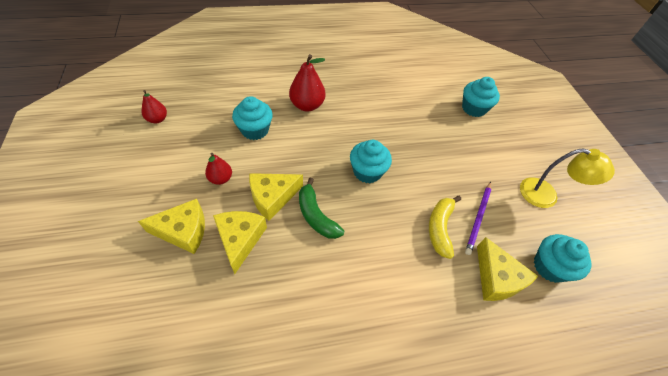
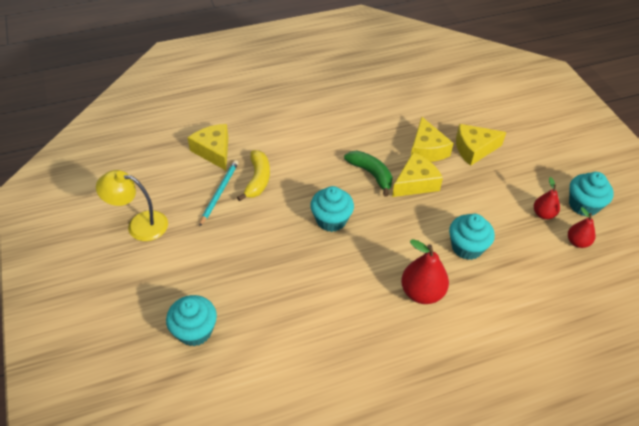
camera: 175 degrees right, 5 degrees down
(221, 179) = (470, 192): red pear -> red pear (543, 214)
(478, 218) = (219, 192): purple pencil -> turquoise pencil
(549, 267) = (164, 164): turquoise cupcake -> turquoise cupcake (583, 205)

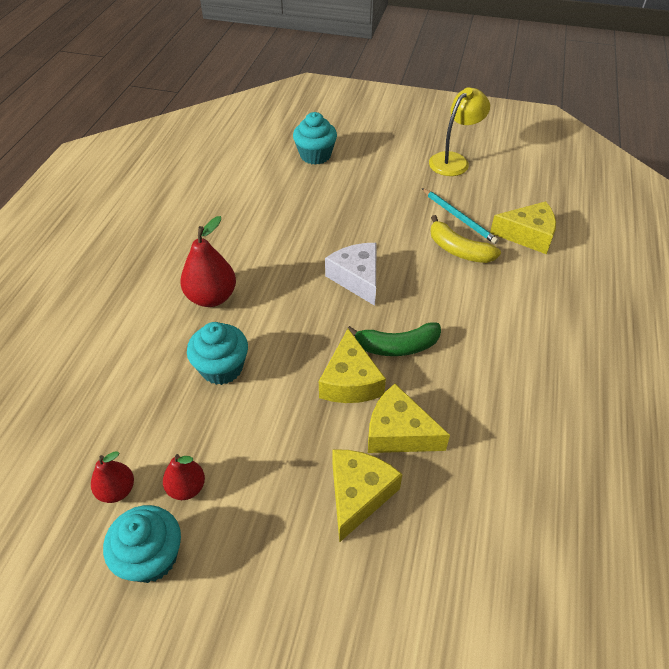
camera: 125 degrees right, 0 degrees up
(331, 220) = (357, 278): turquoise cupcake -> white cheese

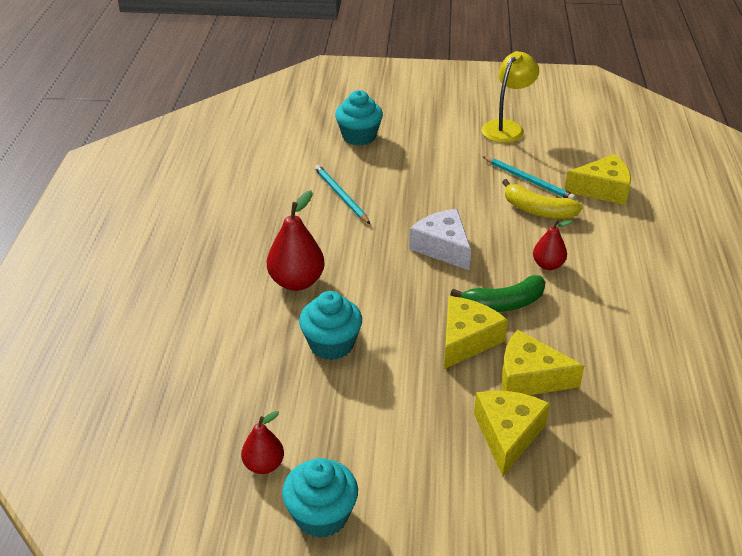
camera: 10 degrees left, 10 degrees down
(187, 487) = (335, 453): red pear -> red pear (548, 265)
(280, 213) = (341, 196): none -> turquoise pencil
(350, 381) = (467, 340): yellow cheese -> yellow cheese turned 135 degrees counterclockwise

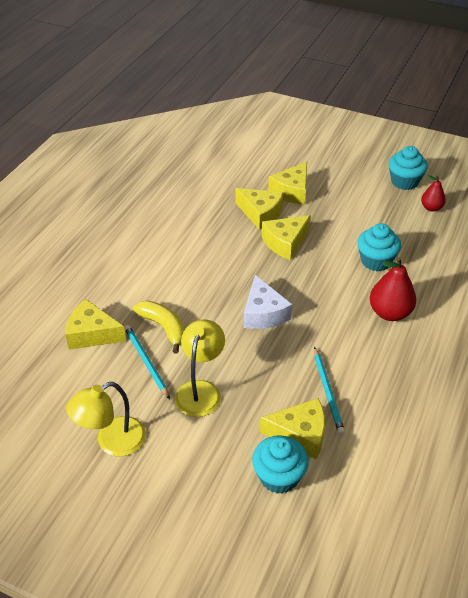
camera: 160 degrees left, 5 degrees up
(353, 163) = (300, 434): none -> yellow cheese
(461, 172) = (200, 390): none -> yellow lamp
(504, 304) = (246, 259): green banana -> none
(548, 265) = (194, 278): red pear -> none

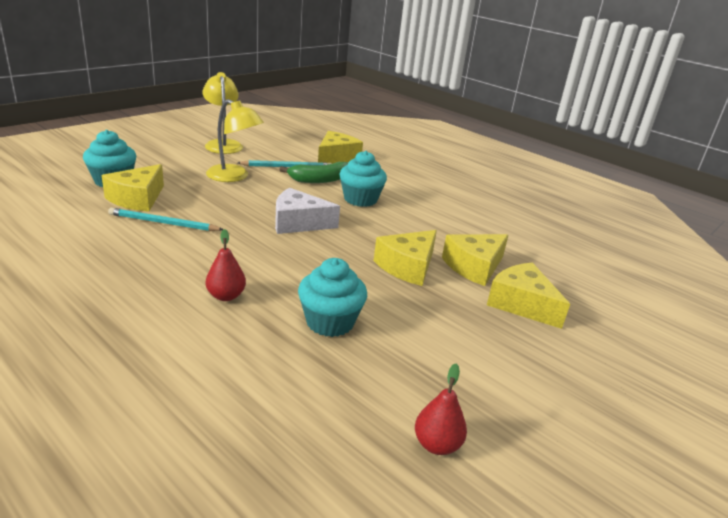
camera: 105 degrees right, 15 degrees down
(164, 327) = (320, 180): yellow banana -> green banana
(285, 242) = (407, 266): yellow cheese -> yellow cheese turned 120 degrees counterclockwise
(389, 313) = (226, 296): red pear -> red pear, size x0.60
(404, 182) = (534, 442): turquoise cupcake -> turquoise cupcake (360, 199)

